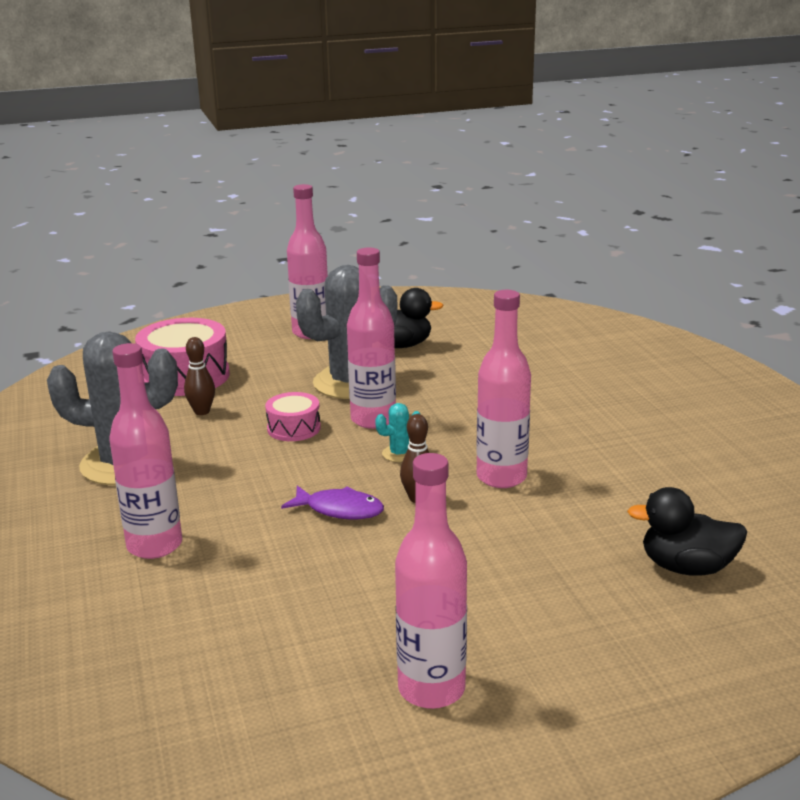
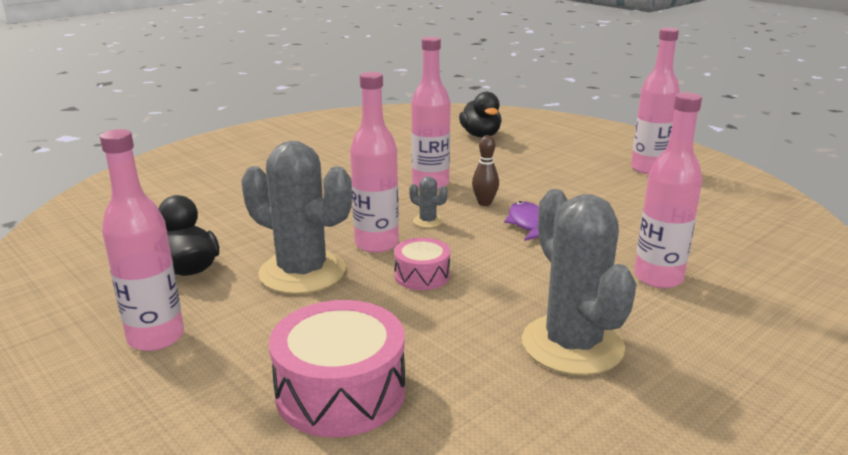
camera: 115 degrees left, 0 degrees up
(202, 411) = (427, 340): brown bowling pin -> none
(399, 454) = (428, 221): turquoise cactus -> grey cactus

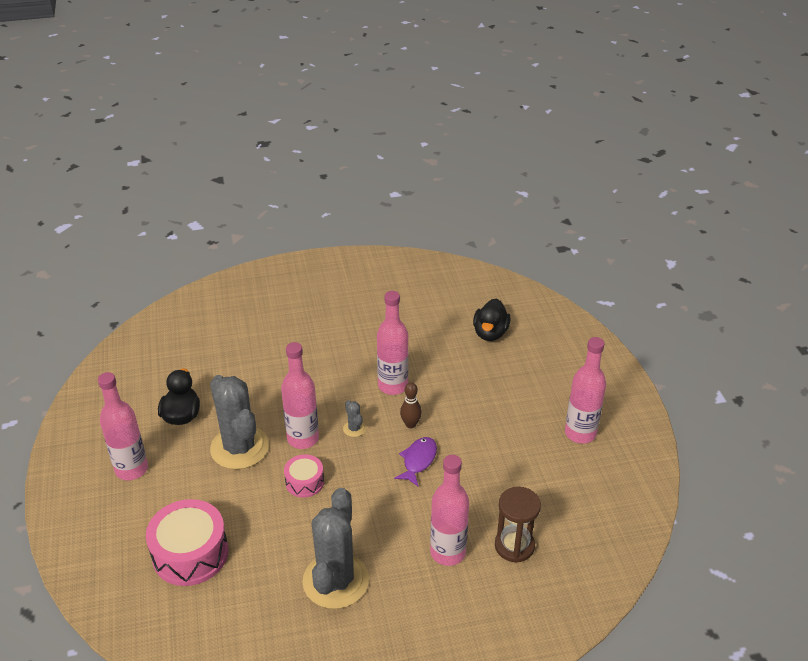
camera: 30 degrees right, 15 degrees up
(711, 252) = (514, 546): none -> brown hourglass

